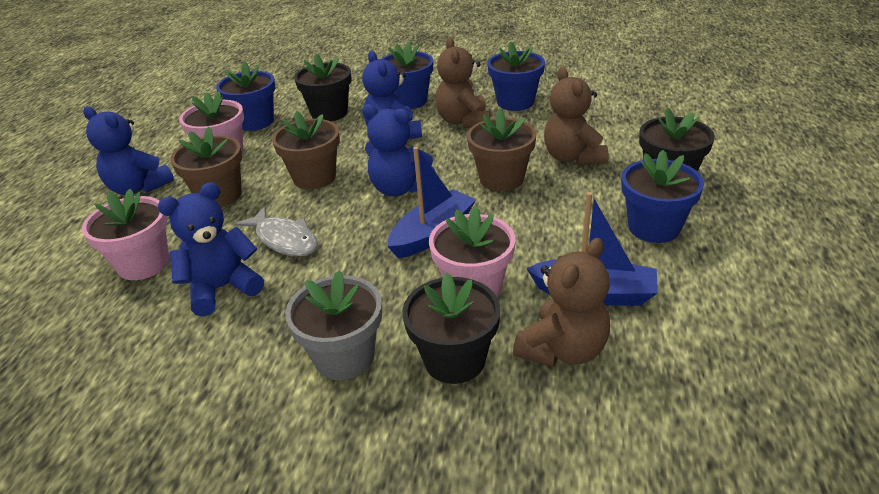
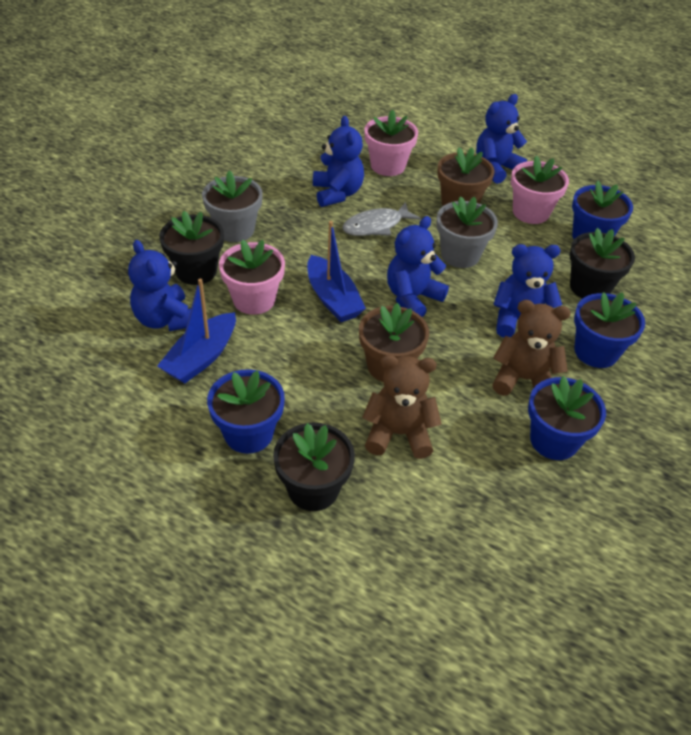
camera: 105 degrees right, 10 degrees up
(314, 177) = (460, 255): brown flower pot -> grey flower pot
(563, 349) = (165, 319): brown teddy bear -> blue teddy bear

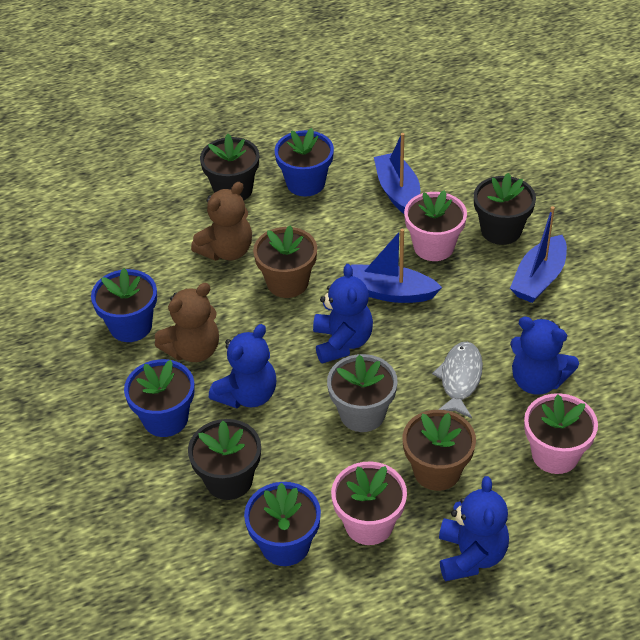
camera: 135 degrees right, 0 degrees up
(165, 319) = (457, 191): blue teddy bear -> none
(235, 230) = (539, 278): grey flower pot -> blue boat

